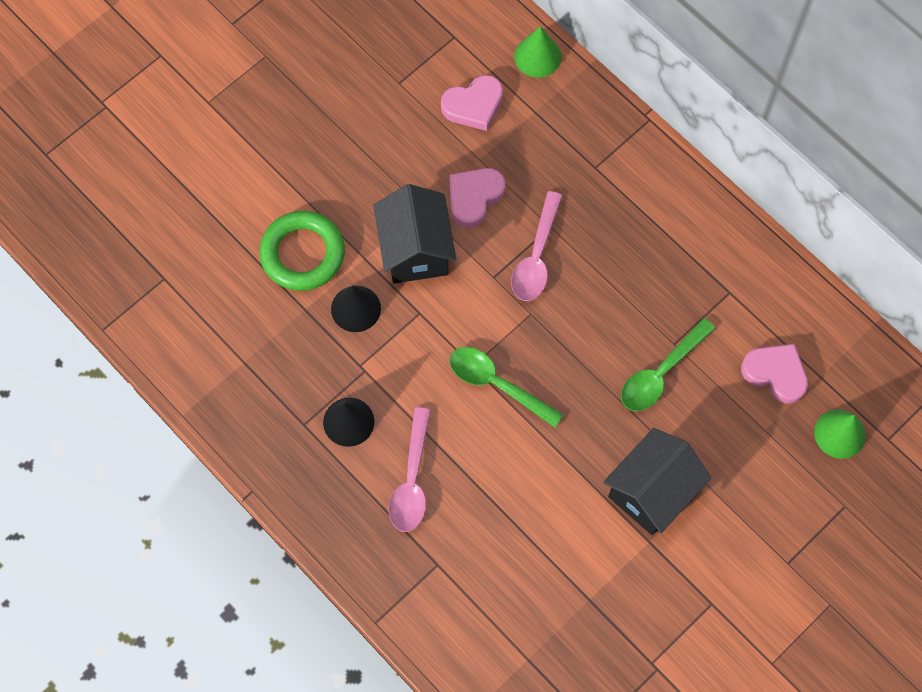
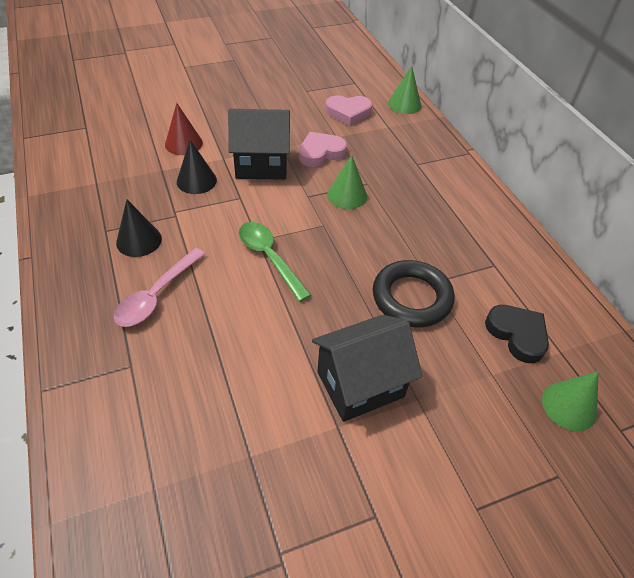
camera: 20 degrees right, 20 degrees down
(302, 254) = (183, 143): green ring -> red cone
(416, 250) = (261, 165): black house -> black house turned 75 degrees clockwise
(536, 256) = (347, 195): pink spoon -> green cone
(661, 373) = (411, 298): green spoon -> black ring
(775, 373) = (517, 334): pink heart -> black heart

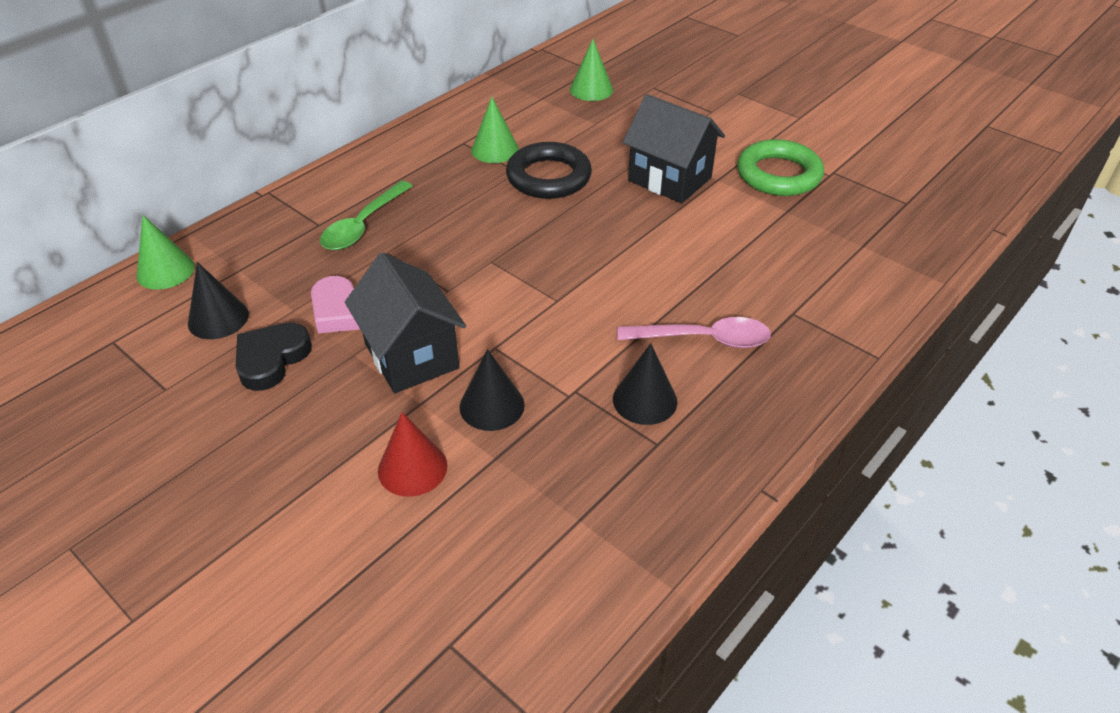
camera: 115 degrees left, 5 degrees down
(269, 258) = (577, 280): green spoon -> green spoon (363, 225)
(312, 493) = (778, 174): none -> green ring
(347, 195) = (422, 260): green cone -> green cone (495, 149)
(348, 113) = (218, 318): pink heart -> black cone
(517, 334) = (541, 119): black heart -> black heart (271, 359)

